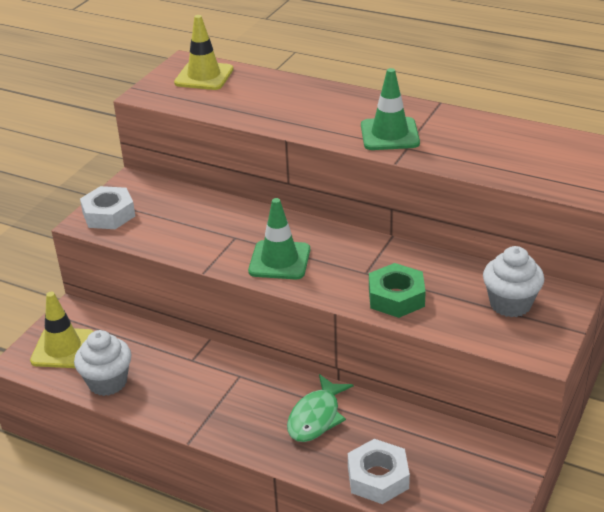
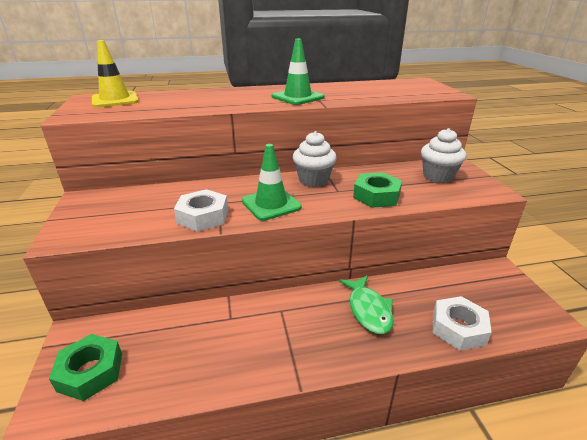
camera: 40 degrees left, 5 degrees down
(63, 348) = (90, 372): yellow traffic cone -> green nut
(107, 382) = (169, 378): white cupcake -> white cupcake (313, 180)
(109, 214) = (81, 225): white nut -> white nut (203, 216)

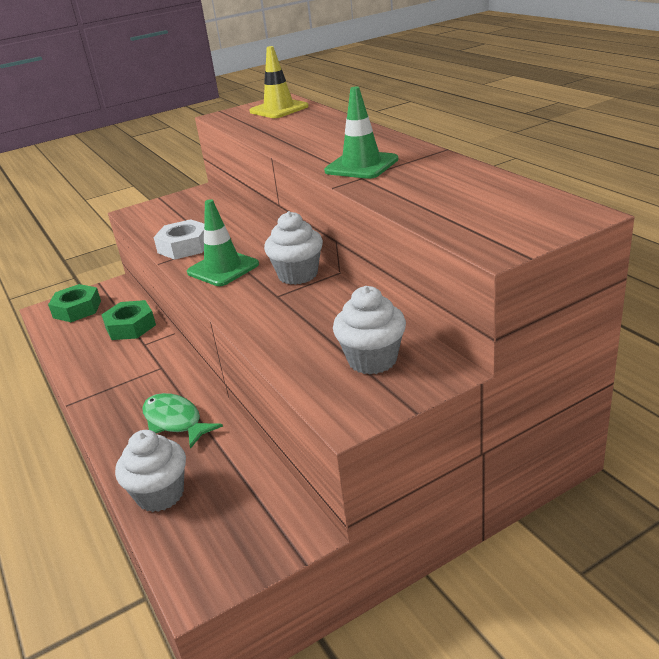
camera: 75 degrees right, 0 degrees up
(368, 310) = (175, 421): green fish -> green fish turned 75 degrees clockwise
(376, 196) = (275, 322): green nut -> green nut (130, 326)
(458, 328) = (160, 494): white nut -> white cupcake

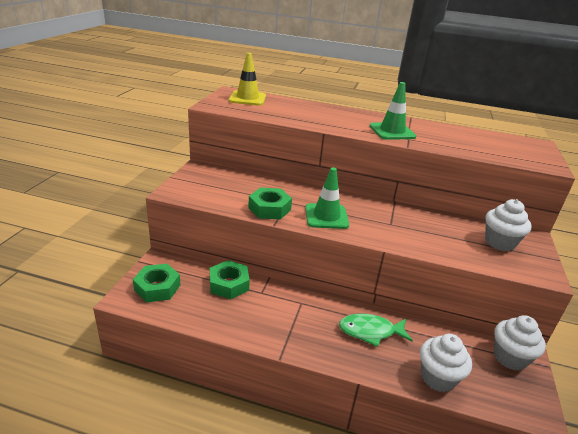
camera: 50 degrees left, 0 degrees up
(184, 246) = (269, 208): white nut -> green nut
(298, 275) = (377, 208): white cupcake -> white cupcake (510, 357)

